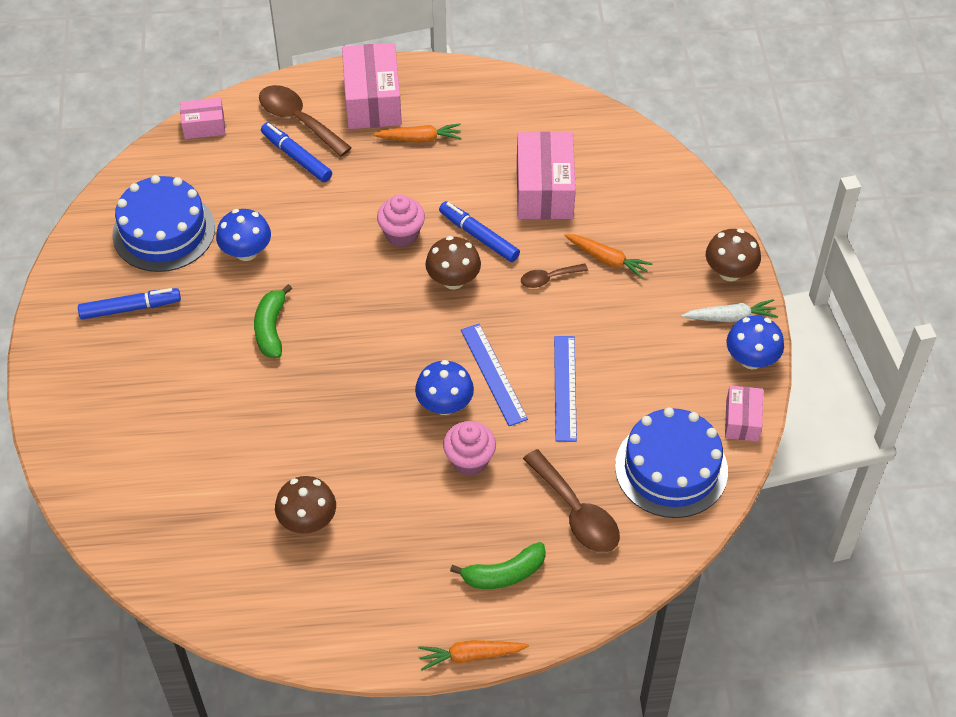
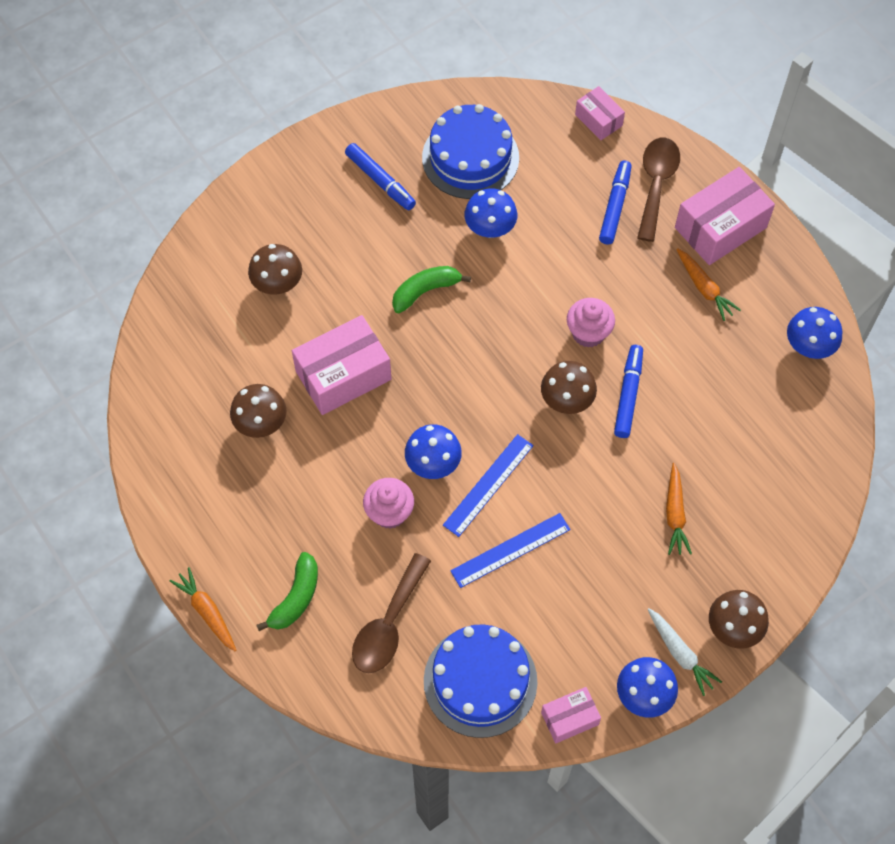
camera: 60 degrees right, 10 degrees up
(172, 439) = (277, 284): none -> brown mushroom
(504, 574) = (296, 597): green banana -> green banana turned 105 degrees counterclockwise
(520, 102) = (809, 346): none -> blue mushroom
(544, 190) = (718, 420): pink box -> pink box (343, 375)
(548, 278) = (620, 476): brown spoon -> none

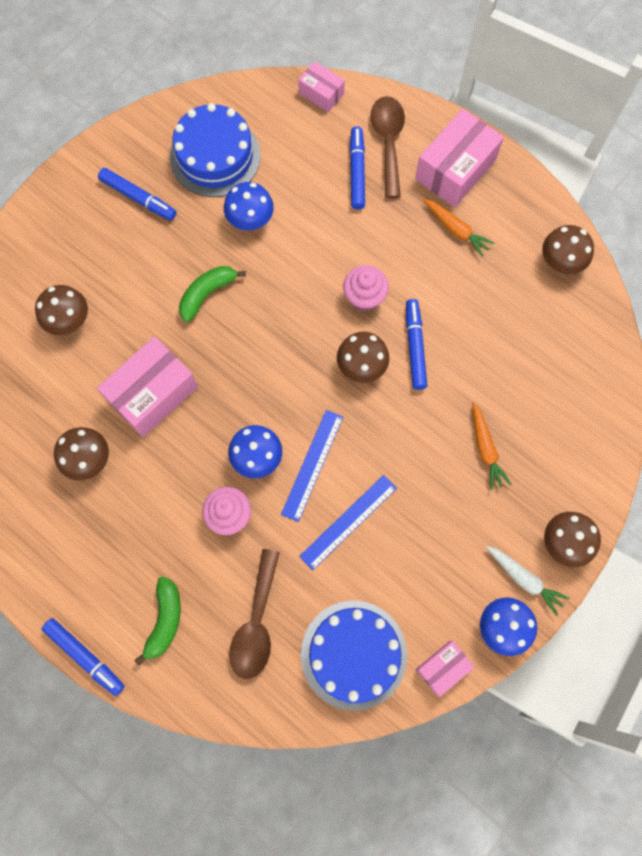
camera: 15 degrees left, 10 degrees up
(207, 612) = (85, 656): orange carrot -> blue marker
(809, 346) = (561, 261): blue mushroom -> brown mushroom

